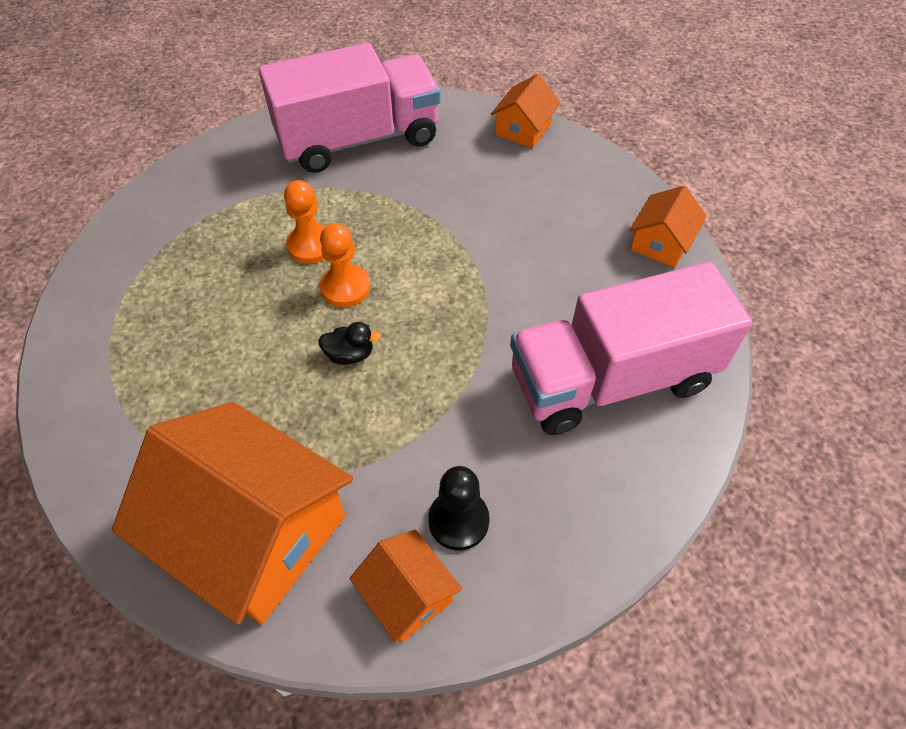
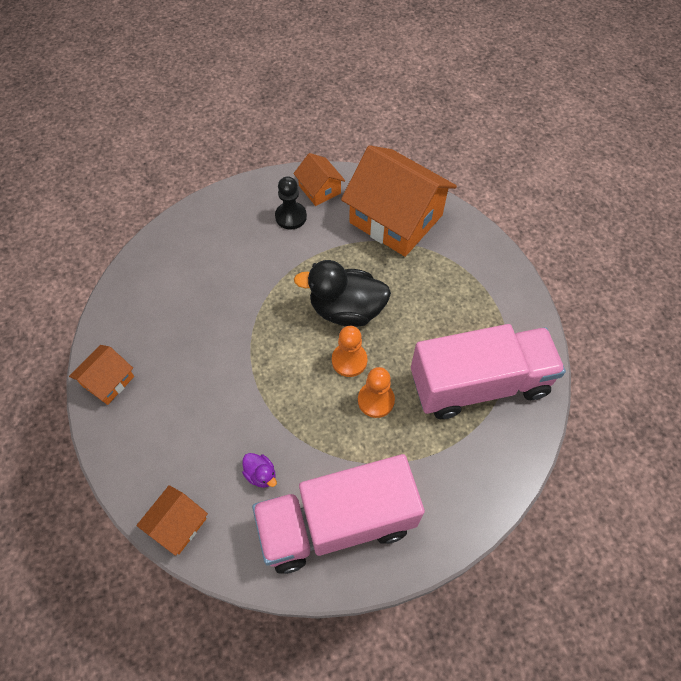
camera: 175 degrees left, 5 degrees up
(350, 354) = (346, 310): black duck -> black duck, size x2.30
(445, 170) = (261, 474): none -> purple duck
(611, 379) = (185, 282): pink truck -> pink truck (479, 384)

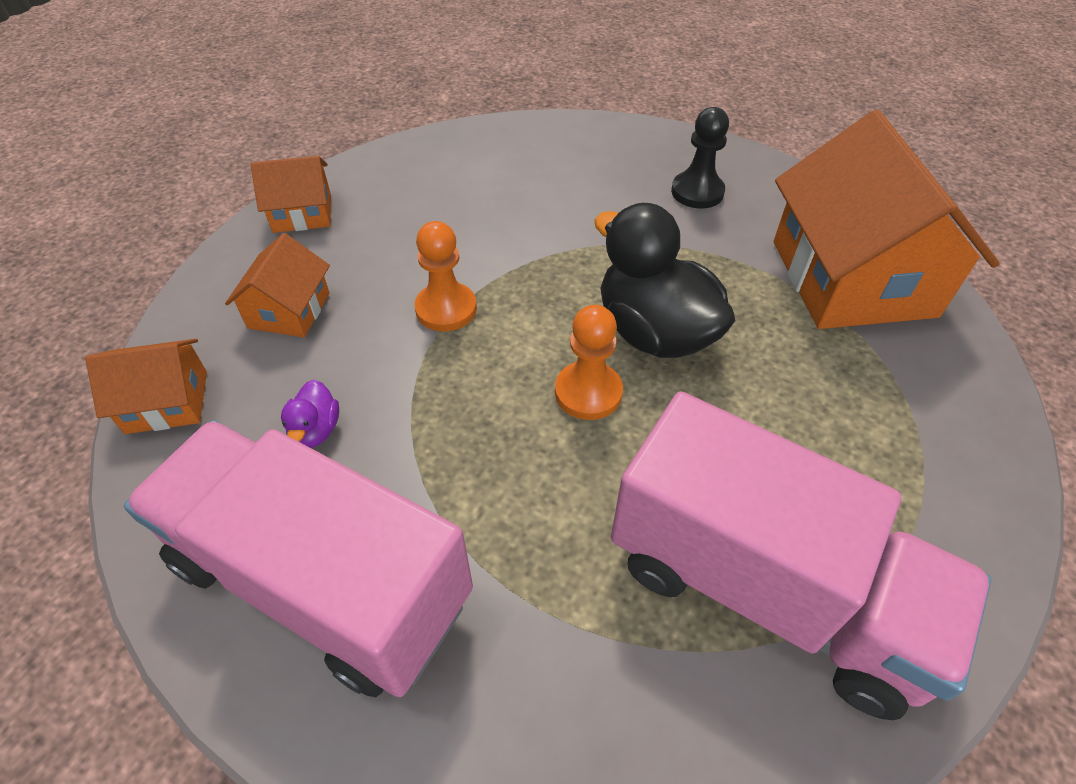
camera: 45 degrees right, 10 degrees down
(319, 189) = (770, 187): orange house -> orange house (289, 310)
(376, 400) = (567, 470): orange pawn -> orange pawn (446, 309)

